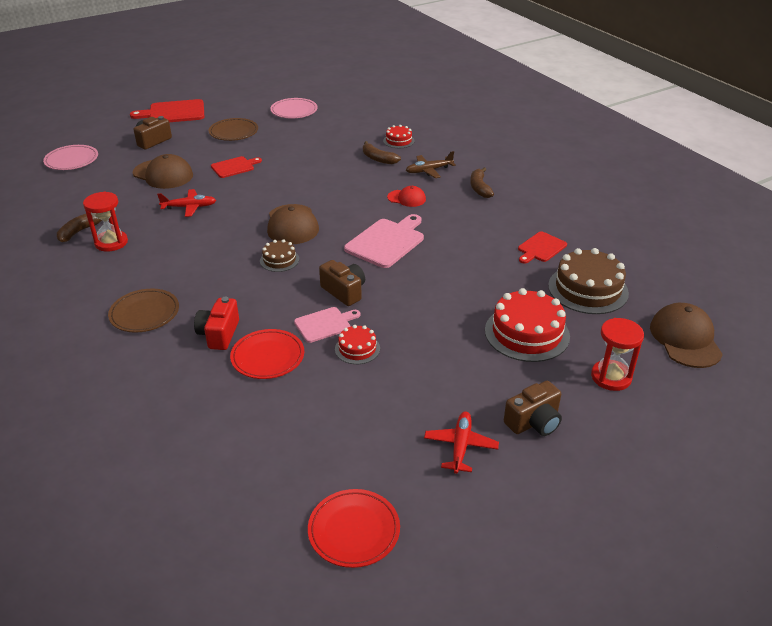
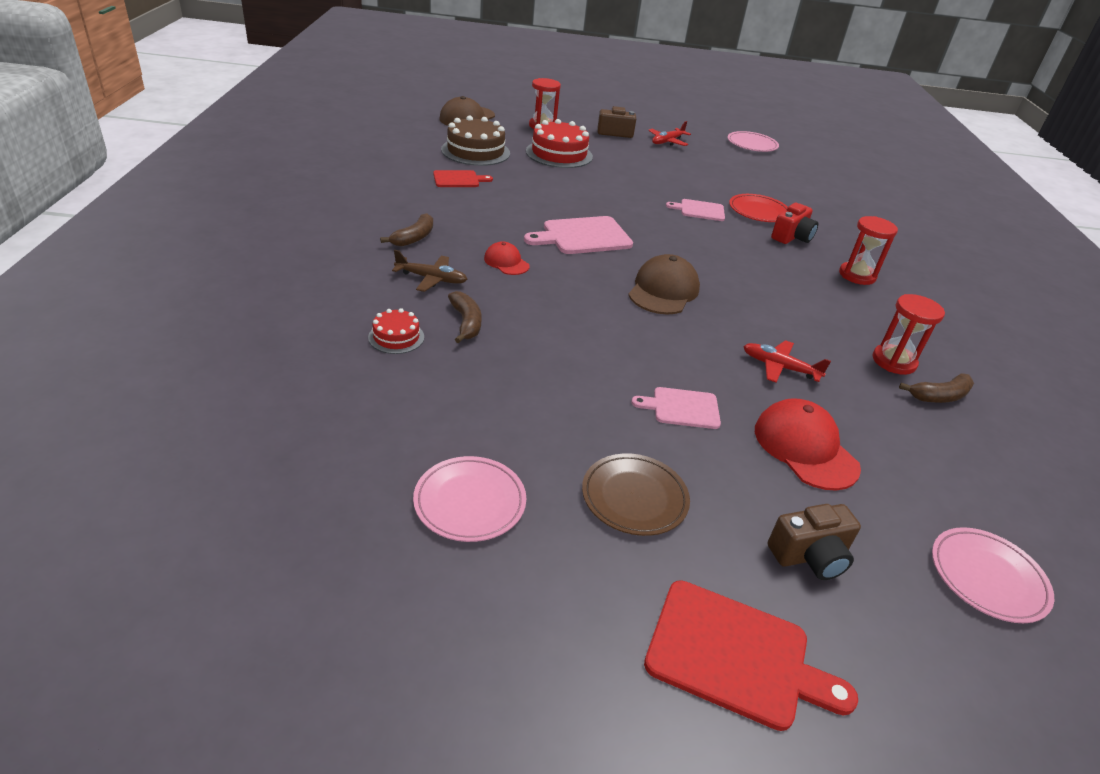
camera: 150 degrees left, 0 degrees up
(144, 313) = (857, 275): brown plate -> red hourglass
(163, 174) = (805, 448): brown cap -> red cap
(234, 167) = (682, 408): red cutting board -> pink cutting board
(279, 260) = (703, 265): brown cake -> none
(344, 291) = (664, 221): brown camera -> none
(354, 530) = (752, 144): red plate -> pink plate
(357, 349) = (687, 191): red cake -> none

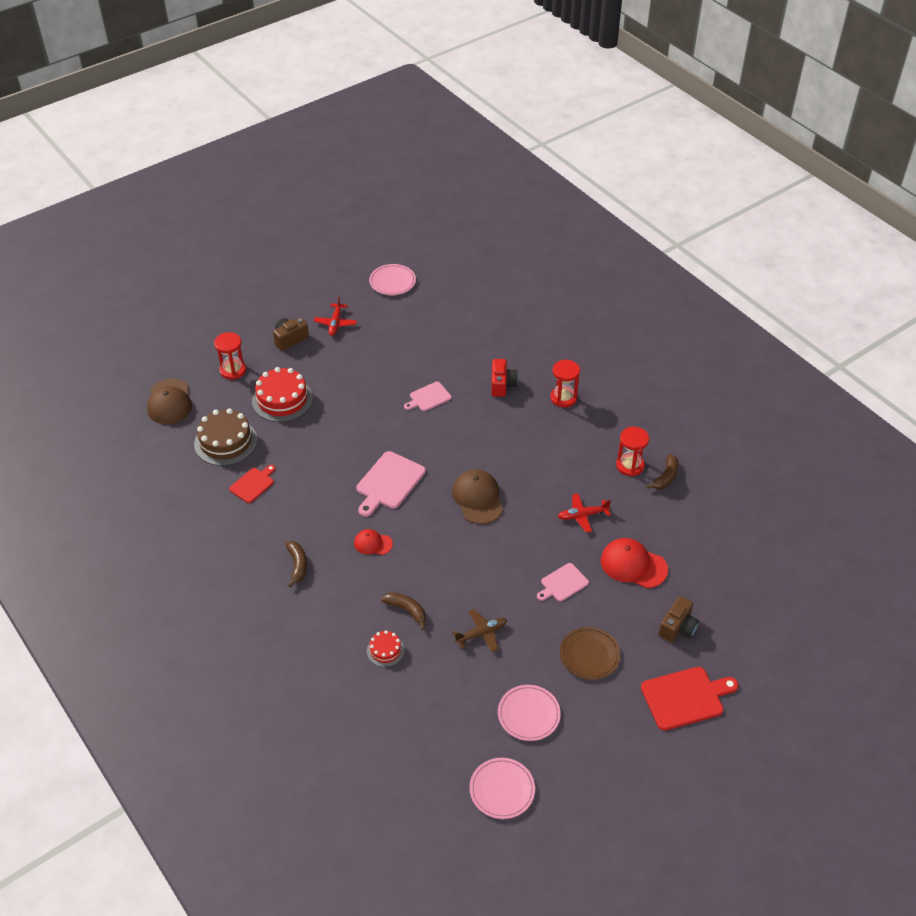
camera: 35 degrees left, 10 degrees up
(431, 279) = (350, 592): brown plane -> brown plane (481, 633)
(758, 211) = (462, 370): red plate -> none
(987, 577) = (746, 583): pink plate -> pink plate (502, 790)

